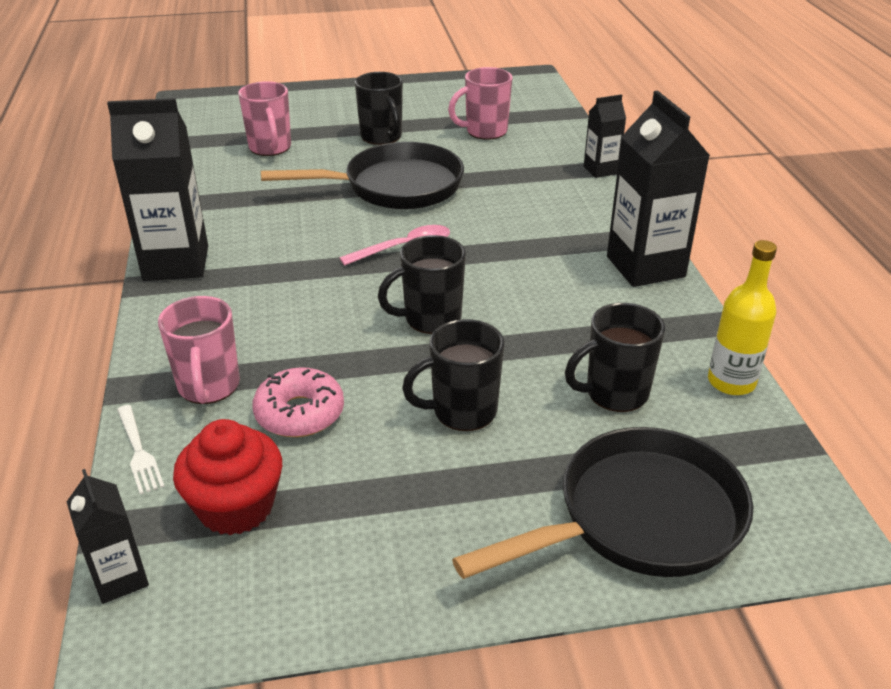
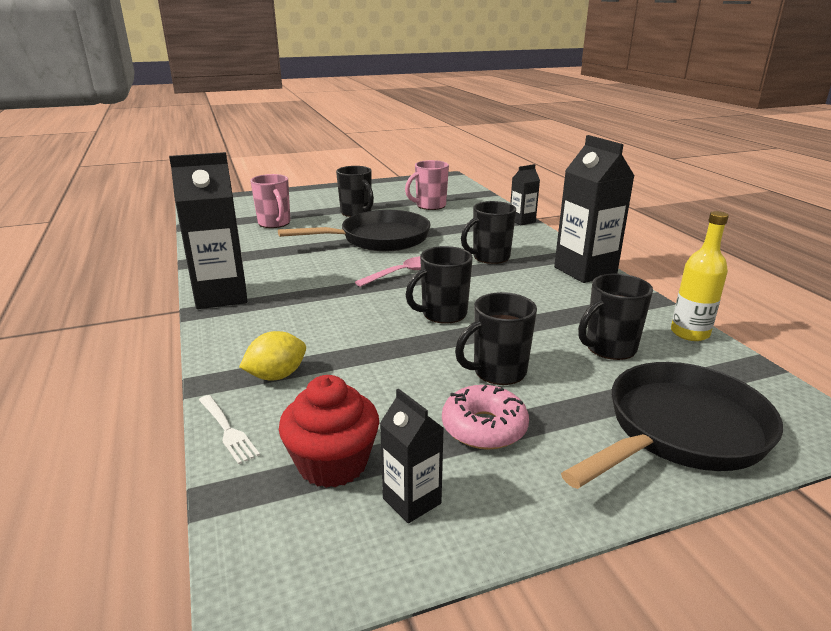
camera: 10 degrees left, 10 degrees down
(120, 578) = (239, 539): black carton -> black carton (411, 501)
(209, 387) = (276, 376): pink mug -> yellow lemon
(299, 413) = (363, 386): pink donut -> pink donut (484, 427)
(528, 231) = (490, 257): none -> black mug

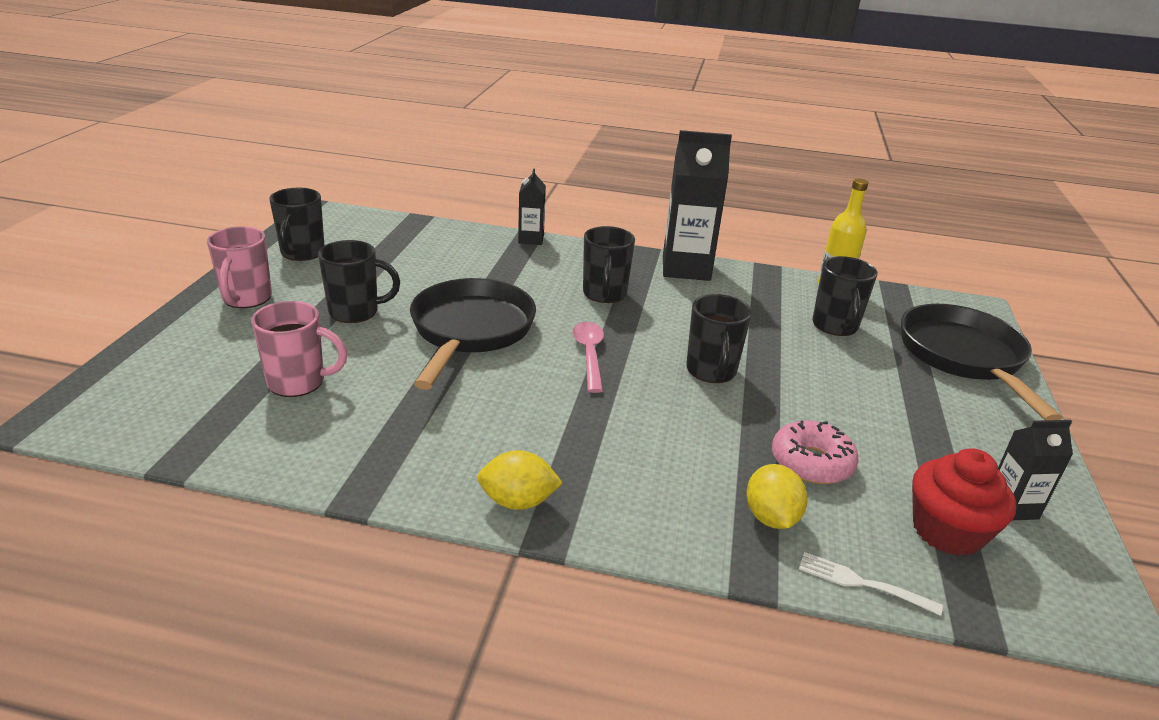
camera: 60 degrees left, 5 degrees up
(221, 296) = (518, 501): black carton -> yellow lemon
(227, 430) = (863, 583): white fork -> white fork turned 150 degrees counterclockwise
(430, 206) = (407, 262): pink mug -> pink mug (246, 299)
(484, 427) = (925, 433): pink donut -> pink donut (811, 462)
(498, 372) = (841, 390): black mug -> black mug (302, 253)

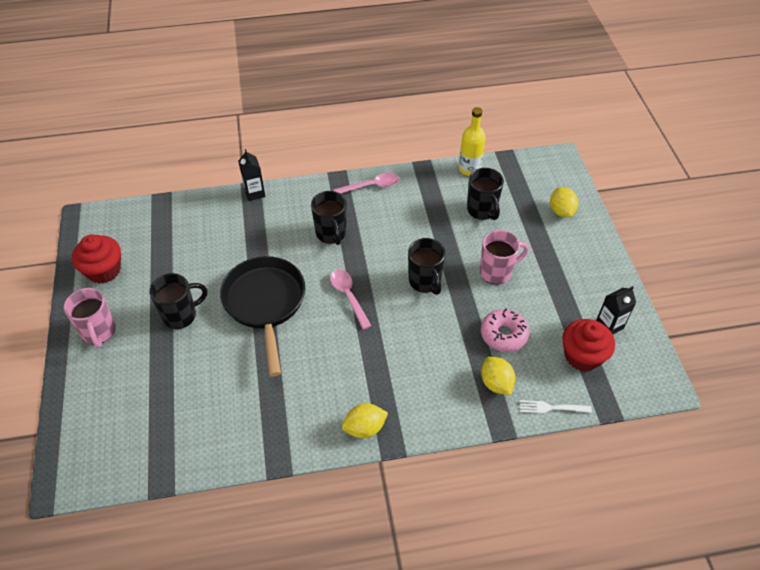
camera: 20 degrees left, 20 degrees up
(298, 382) = (187, 392): pink mug -> pink mug (496, 272)
(302, 253) = (104, 270): black mug -> red cupcake
(686, 268) = (371, 186): black carton -> pink spoon
(963, 357) = (561, 211): black pan -> yellow lemon

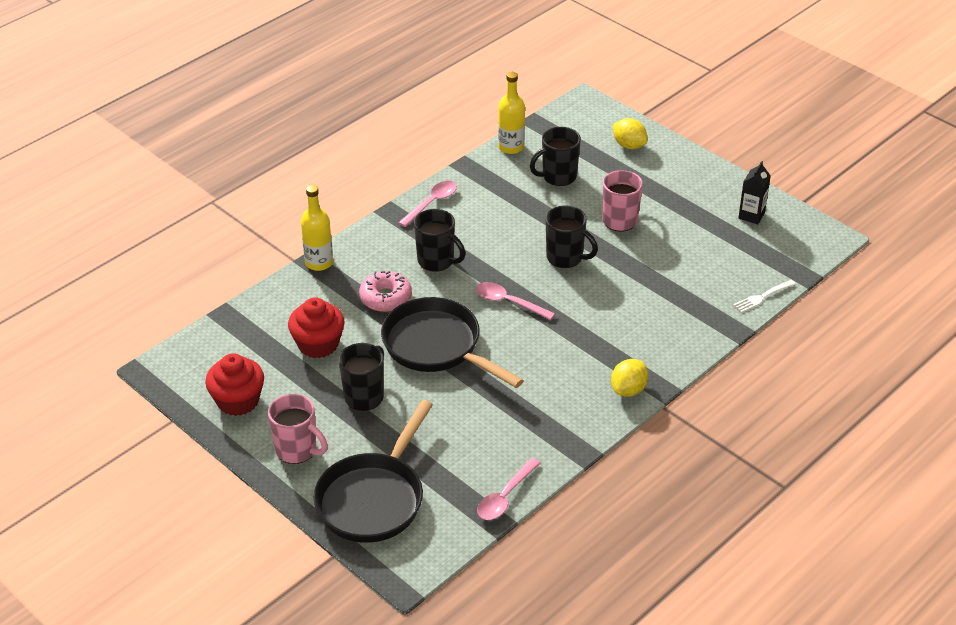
camera: 35 degrees left, 10 degrees down
(104, 404) = (373, 499): none -> black pan
(188, 464) = (505, 497): none -> pink spoon
(254, 193) = (319, 262): black carton -> yellow bottle
(482, 210) = (558, 176): black mug -> black mug turned 120 degrees clockwise
(496, 383) = (702, 302): yellow lemon -> none
(503, 334) = (674, 264): pink donut -> pink donut (385, 298)
(582, 356) = (751, 248): red cupcake -> red cupcake (318, 344)

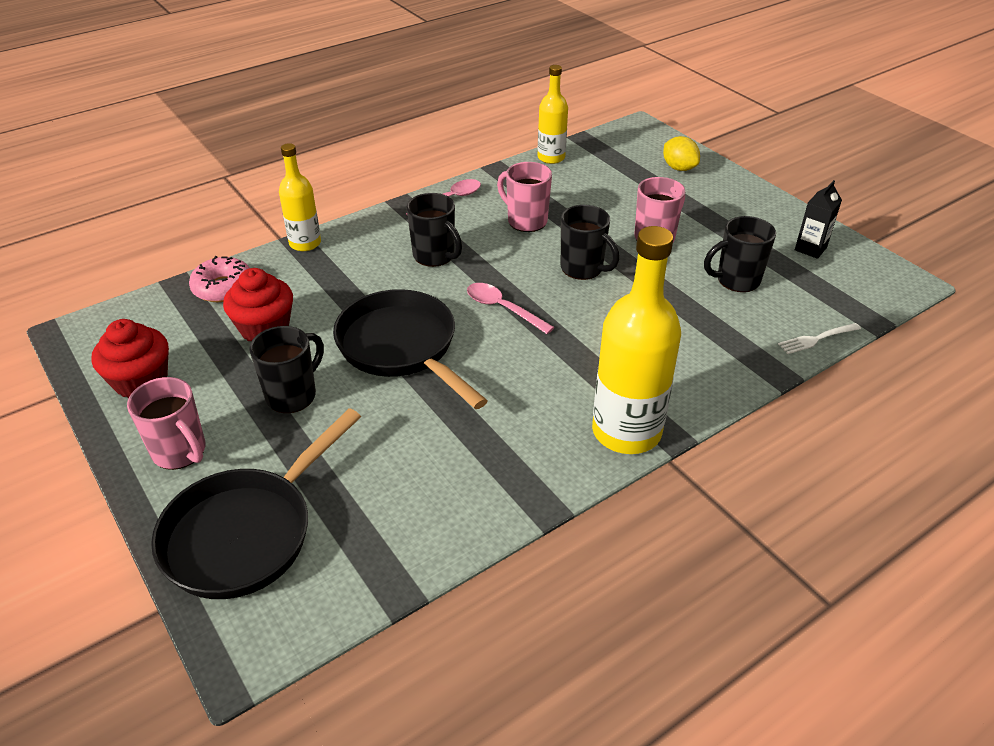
camera: 10 degrees right, 0 degrees up
(385, 298) = (363, 287): pink donut -> pink donut (223, 288)
(505, 217) = (526, 221): none -> pink mug
(505, 497) = (423, 557): pink spoon -> none
(558, 176) = (594, 189): black mug -> black mug (736, 280)
(628, 390) = (626, 431): yellow lemon -> yellow bottle

